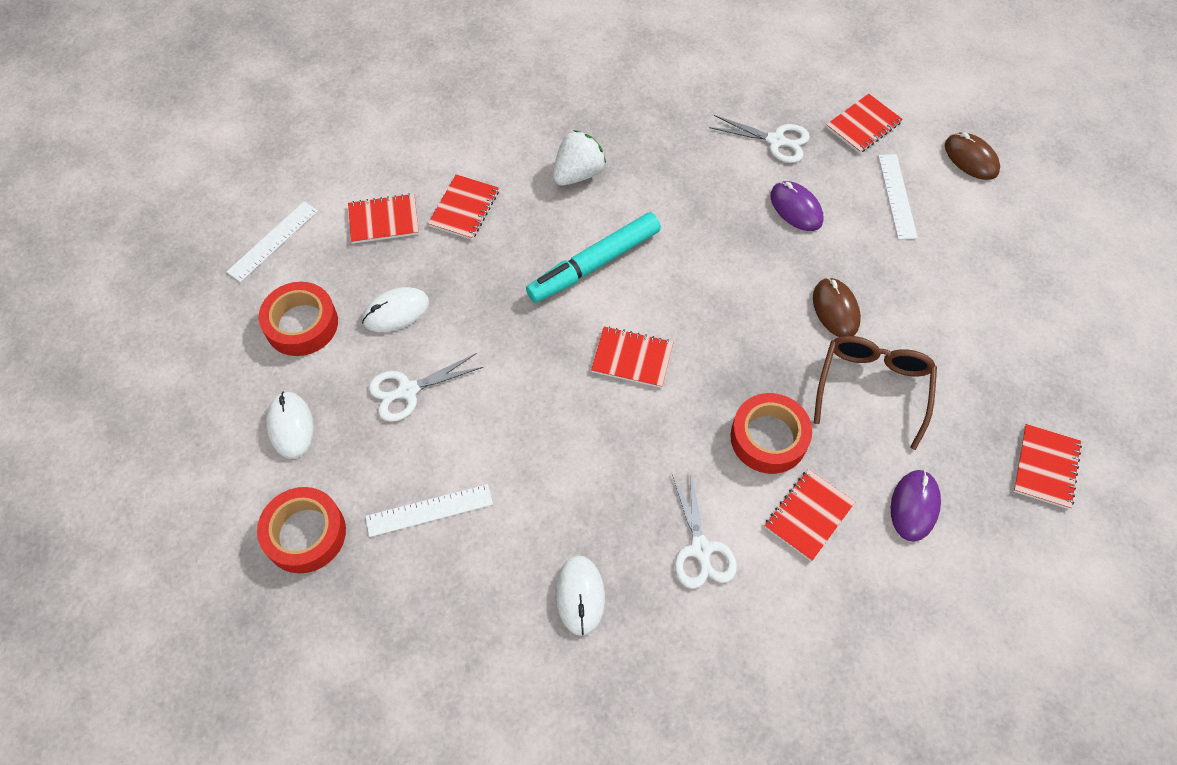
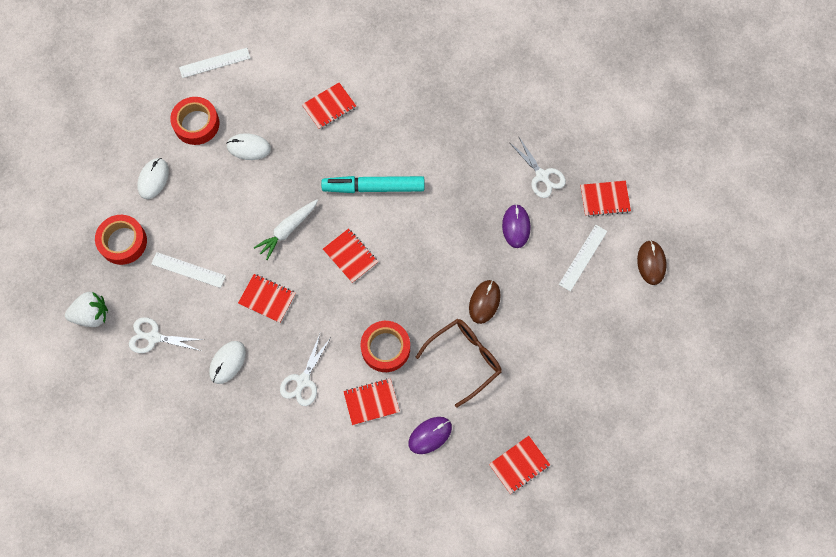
camera: 35 degrees right, 10 degrees up
(384, 220) = (281, 86): red notebook -> red notebook (267, 299)
(407, 391) = (223, 197): white scissors -> white scissors (153, 337)
(526, 378) = (287, 230): none -> white carrot
(578, 174) = (409, 124): white strawberry -> white strawberry (92, 315)

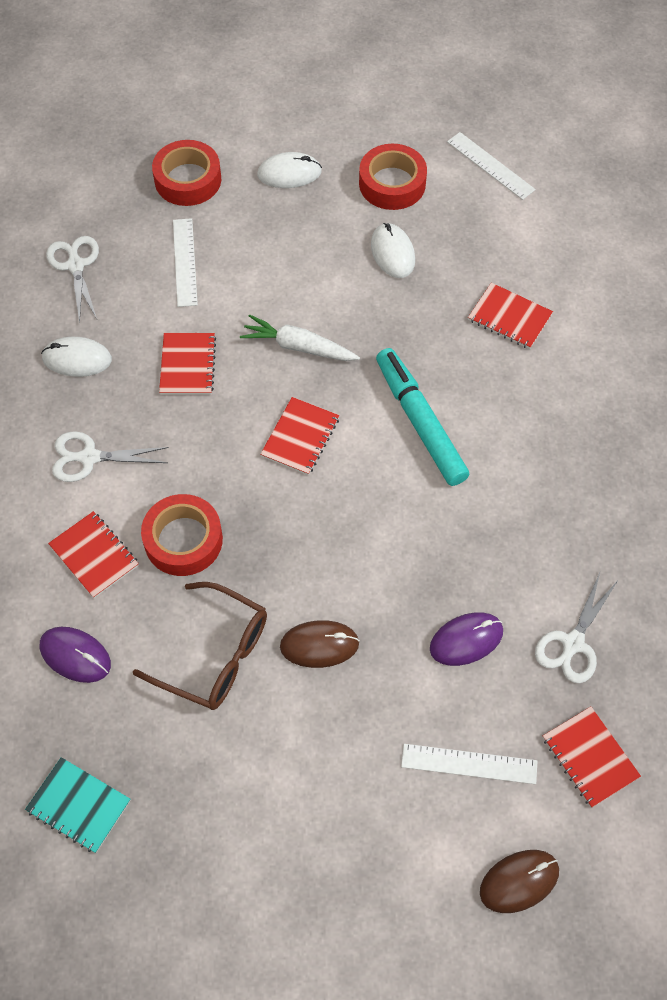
camera: 65 degrees right, 10 degrees down
(92, 315) = (76, 191): white strawberry -> none
(519, 465) = (78, 805): red notebook -> turquoise notebook

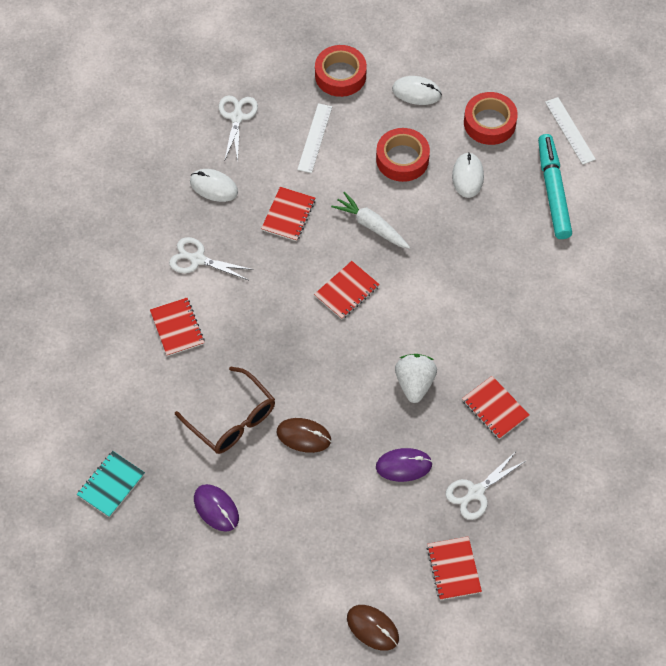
camera: 20 degrees right, 0 degrees up
(75, 655) = (142, 389): purple mouse -> purple mouse (216, 508)
(78, 805) = (111, 485): turquoise notebook -> turquoise notebook turned 75 degrees clockwise
(183, 540) = (240, 336): red tape -> red tape (402, 159)
(420, 422) = (435, 307): turquoise marker -> turquoise marker (553, 191)
(435, 527) = (414, 383): none -> white strawberry
(469, 764) = (371, 545): white ruler -> none
(509, 317) = (533, 251): red notebook -> red notebook (495, 408)
(519, 881) = (372, 628): brown mouse -> brown mouse turned 45 degrees clockwise

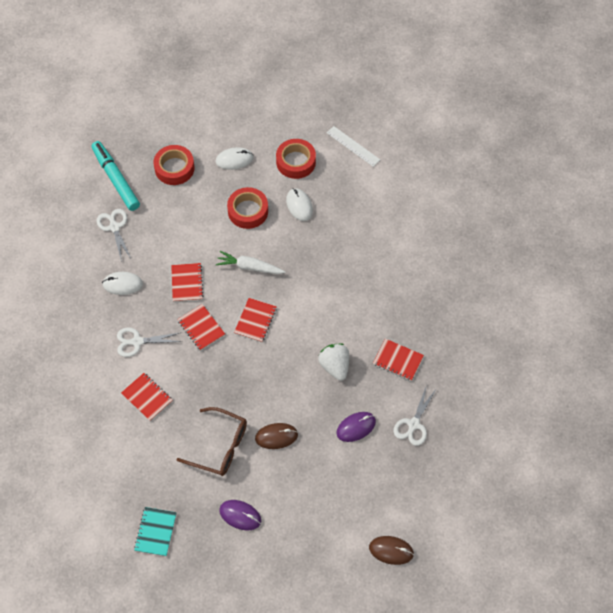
camera: 25 degrees left, 0 degrees up
(314, 138) = (178, 220): white ruler -> none
(453, 569) = (425, 484): red notebook -> red notebook (201, 328)
(553, 191) = (362, 193): turquoise marker -> turquoise marker (116, 179)

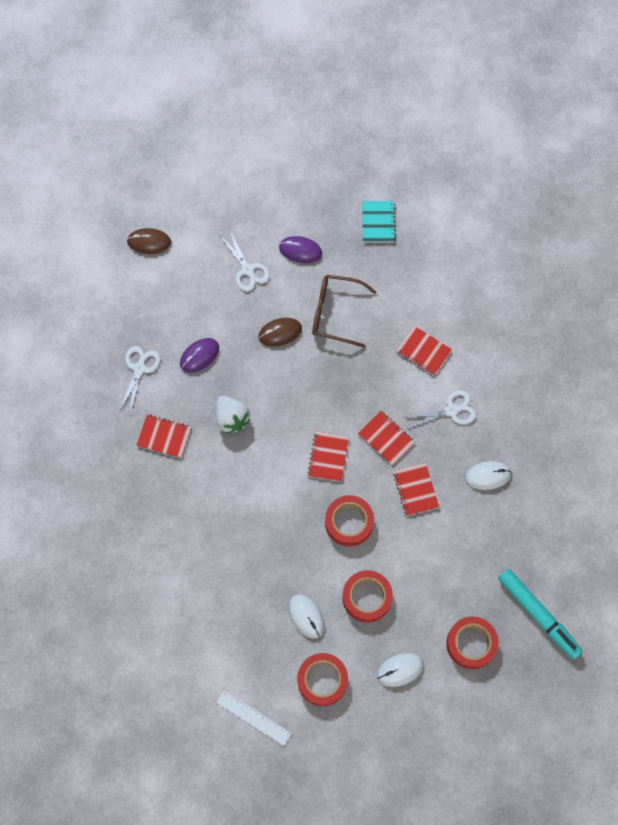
camera: 170 degrees right, 10 degrees up
(114, 227) = (519, 548): white scissors -> white scissors (247, 270)
(249, 267) = (349, 522): white carrot -> red tape

